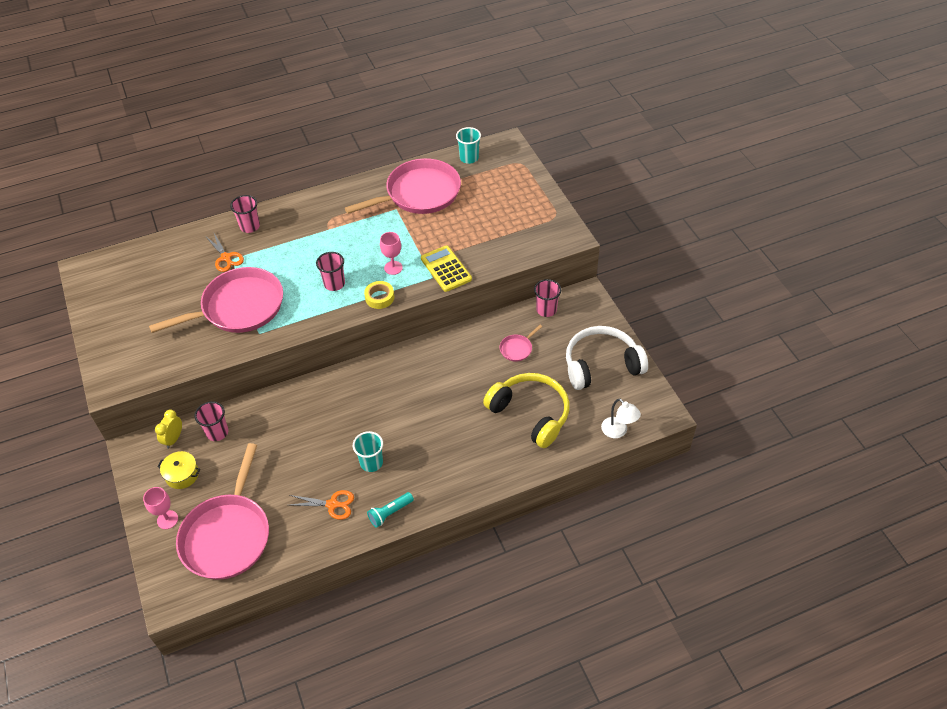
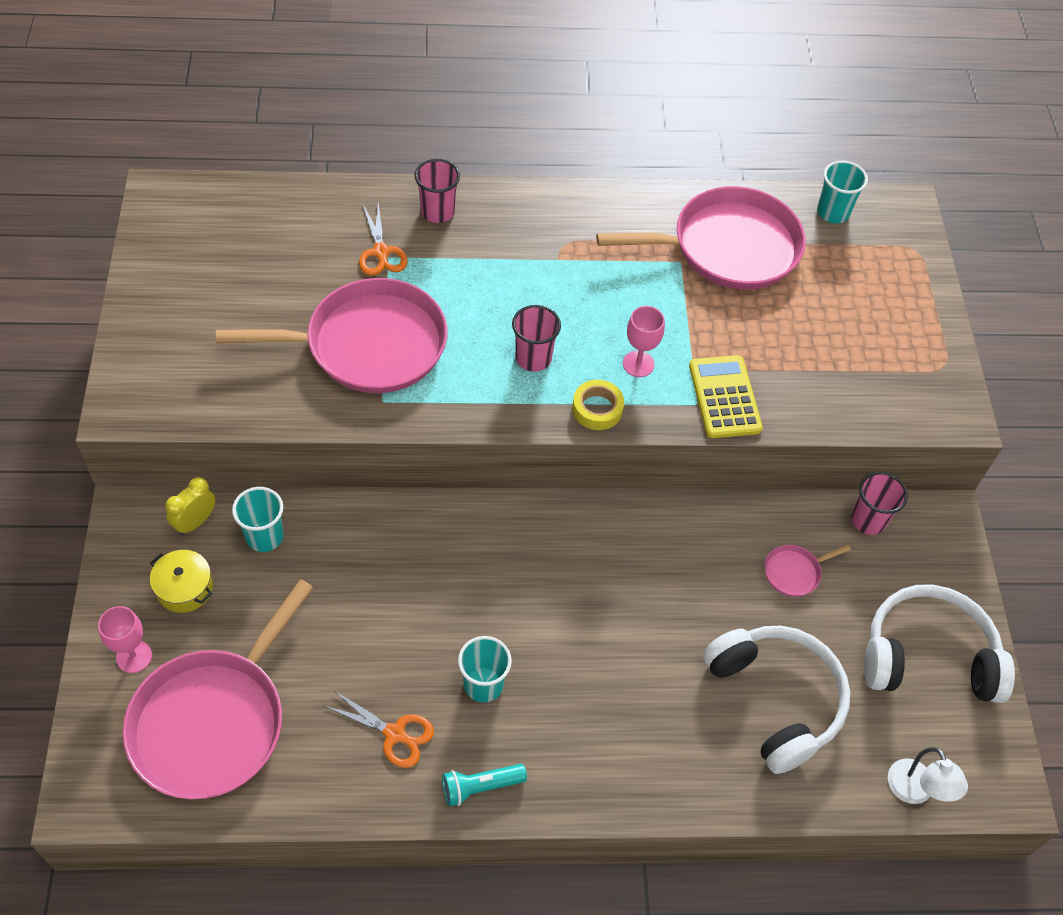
camera: 15 degrees right, 5 degrees up
(217, 432) = (264, 536): pink cup -> turquoise cup
(530, 414) = (775, 699): yellow headphones -> white headphones

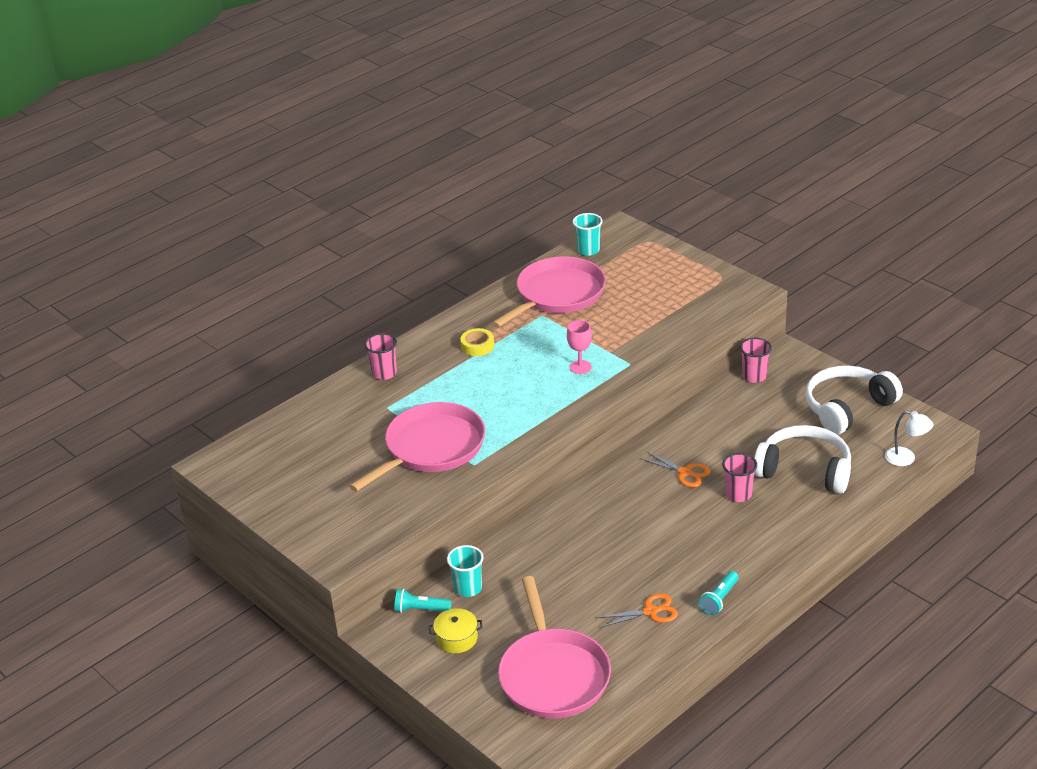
camera: 35 degrees left, 20 degrees down
(134, 656) = (471, 683): pink goblet -> none
(195, 522) = (420, 609): yellow clock -> turquoise flashlight
(381, 252) = (379, 408): orange scissors -> orange scissors (685, 473)
(483, 684) = (665, 562): turquoise cup -> none
(533, 358) = (525, 398): pink cup -> pink cup (738, 494)
(597, 409) = (586, 397): yellow tape -> yellow tape (477, 346)
(724, 397) = (639, 353): yellow calculator -> none
(794, 572) = (748, 418): pink pan -> none

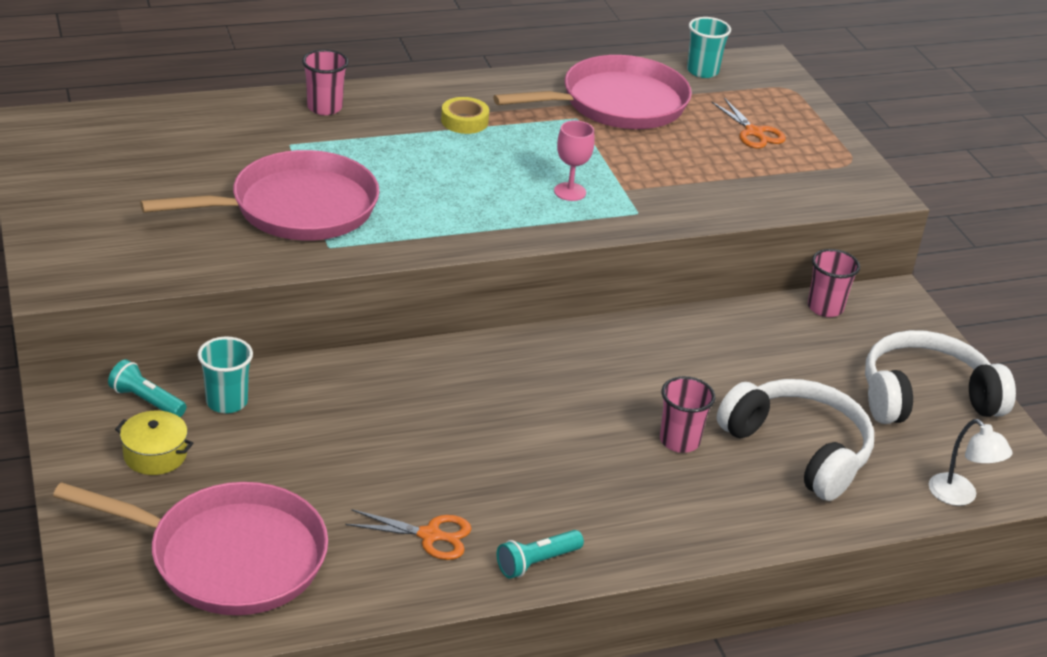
camera: 20 degrees right, 0 degrees up
(553, 675) = (229, 557): pink pan -> pink pan turned 90 degrees counterclockwise
(685, 473) = (630, 384): orange scissors -> orange scissors (754, 132)

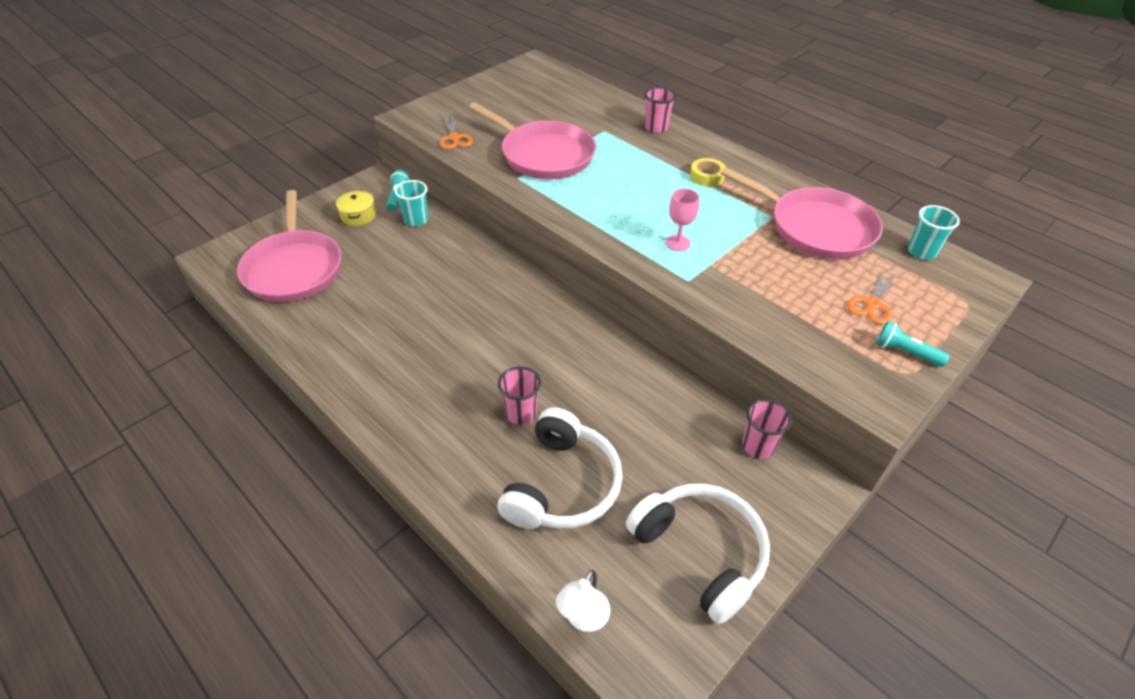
camera: 65 degrees right, 10 degrees up
(430, 535) = (352, 332): orange scissors -> orange scissors (454, 138)
(537, 562) = (353, 385): turquoise flashlight -> turquoise flashlight (905, 352)

